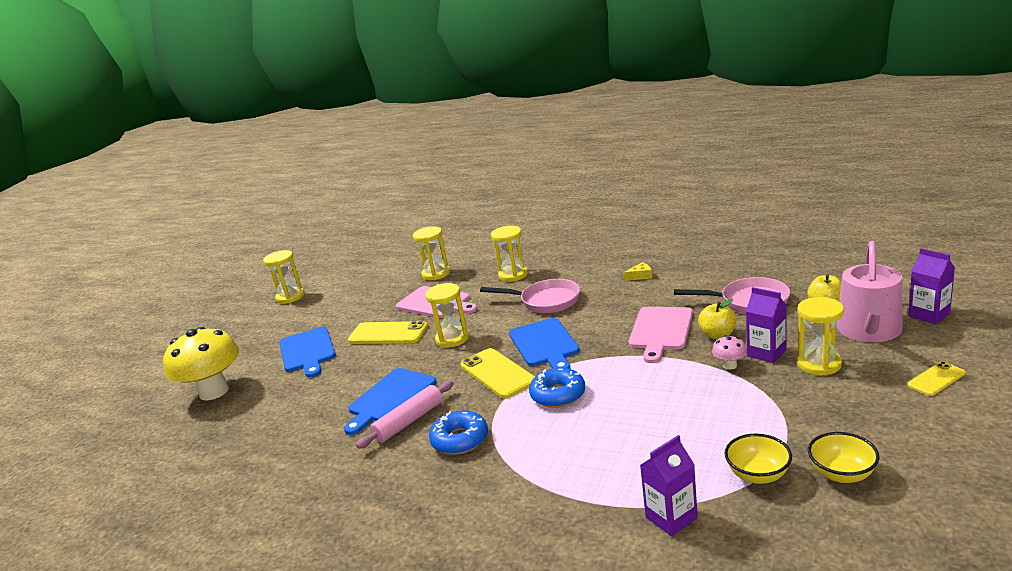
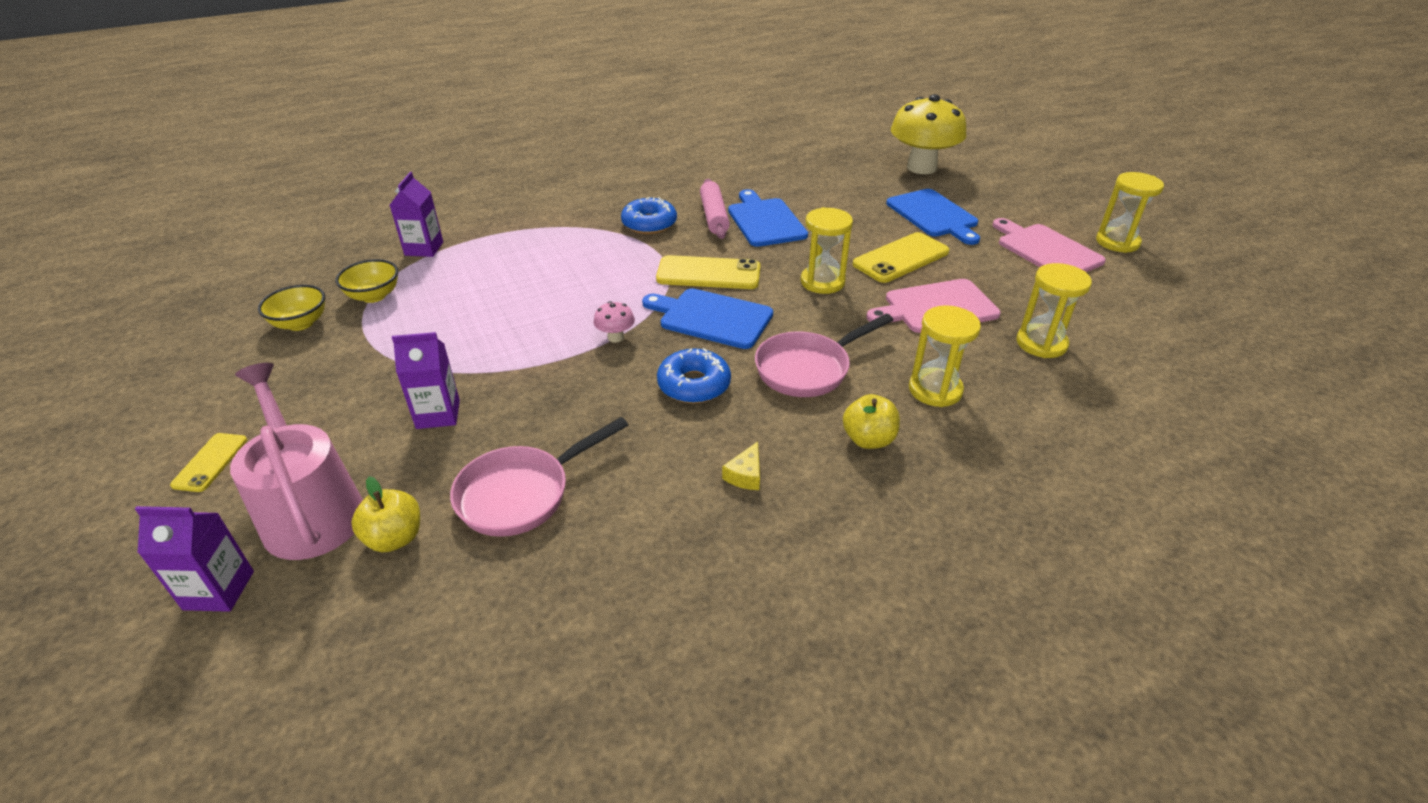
camera: 125 degrees right, 15 degrees up
(307, 351) = (933, 215): blue cutting board -> blue cutting board turned 135 degrees counterclockwise
(558, 395) = (619, 281): blue donut -> blue donut (694, 385)
(660, 331) = (599, 390): pink cutting board -> pink cutting board (1046, 250)
(717, 335) = (520, 414): yellow apple -> yellow apple (868, 439)
(729, 365) = (471, 380): pink mushroom -> pink mushroom (615, 337)
(819, 364) = (364, 425): yellow hourglass -> none

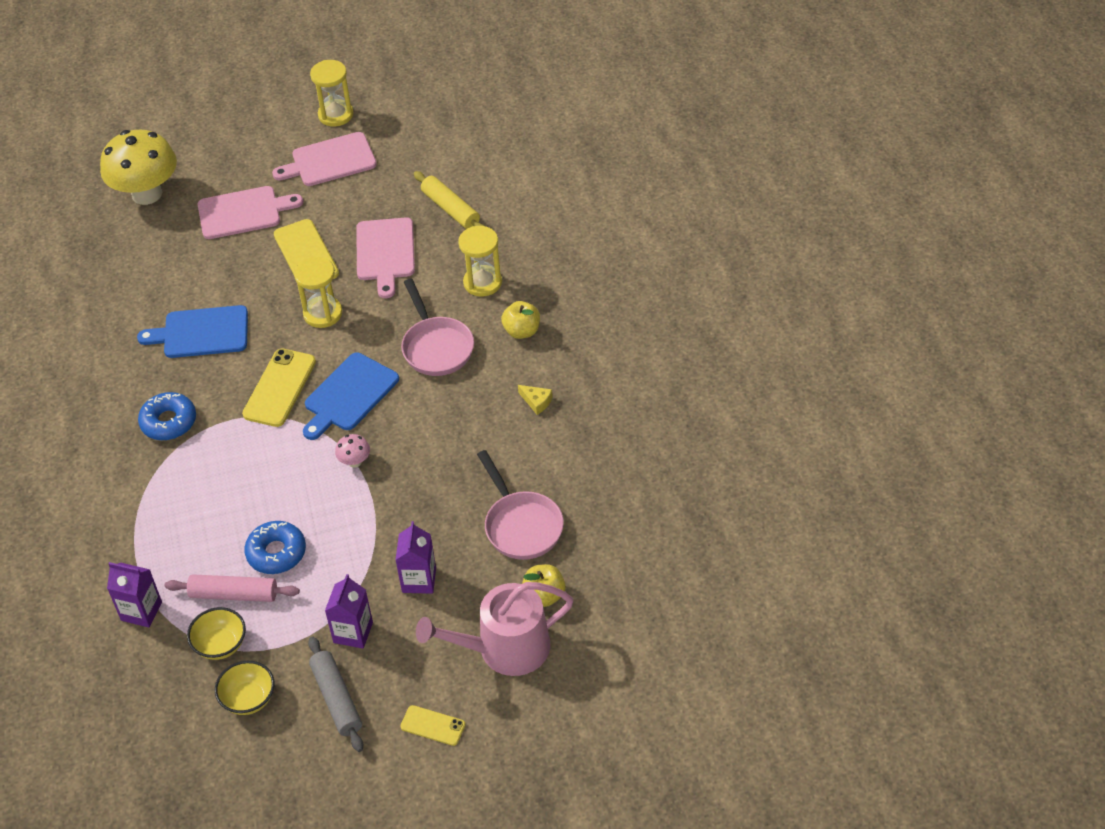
camera: 75 degrees left, 10 degrees up
(219, 590) = (566, 689): purple carton -> purple carton (353, 632)
(280, 380) = (337, 699): none -> grey rolling pin
(694, 385) = (433, 417): blue donut -> blue donut (276, 553)
(714, 216) = (176, 369): pink rolling pin -> pink rolling pin (234, 594)
(933, 215) = (243, 212): blue cutting board -> pink cutting board
(1041, 343) = (450, 209): yellow hourglass -> yellow rolling pin

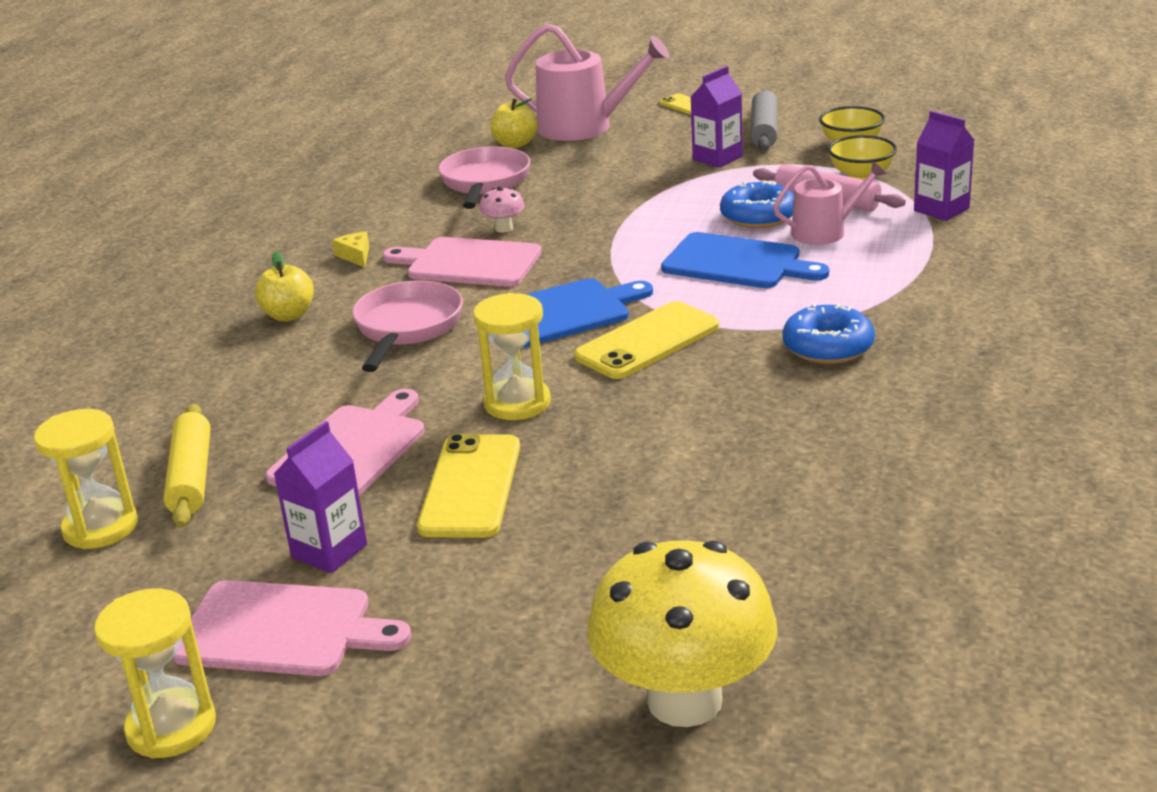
camera: 150 degrees left, 20 degrees down
(201, 333) = (718, 432): blue cutting board -> blue cutting board (737, 263)
(218, 549) = (825, 232): none -> pink watering can
(243, 212) = (518, 591): pink cutting board -> pink cutting board (468, 263)
(354, 461) = (610, 258): pink mushroom -> pink mushroom (504, 228)
(419, 580) = (622, 173): purple carton -> purple carton (329, 551)
(482, 282) = (268, 375): yellow hourglass -> yellow hourglass (100, 527)

